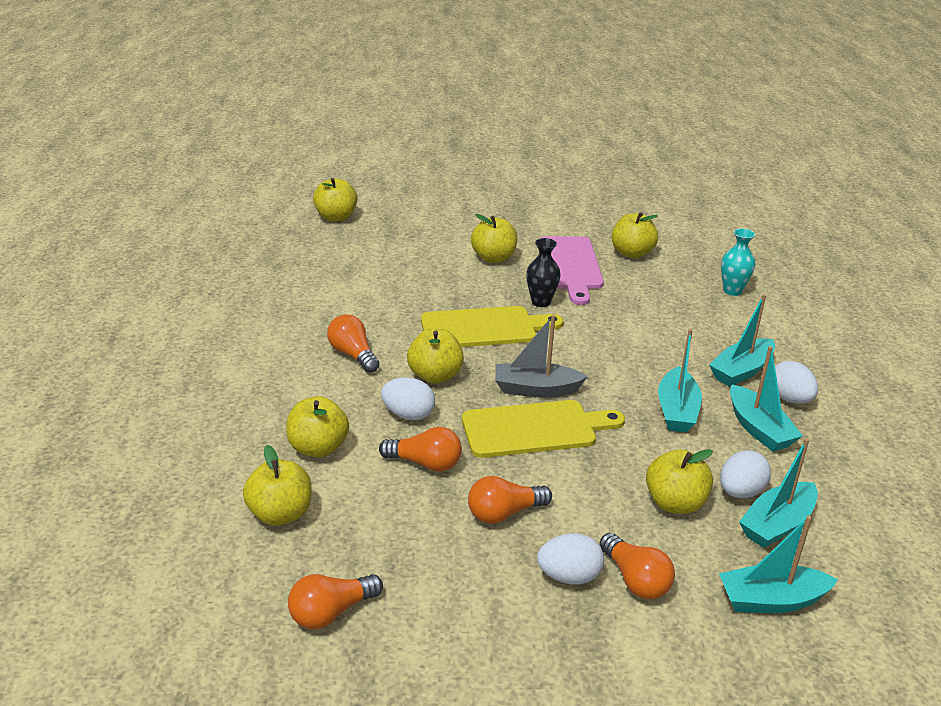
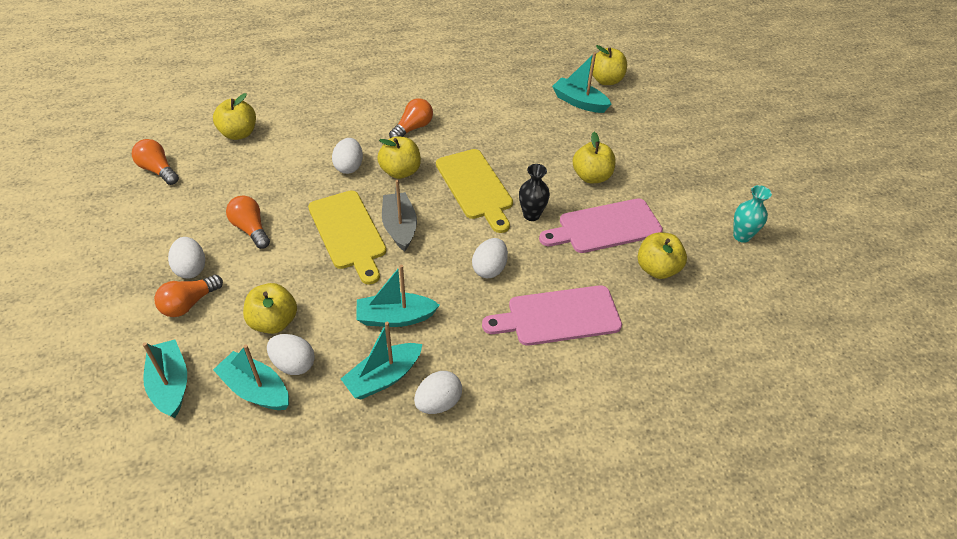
camera: 75 degrees right, 15 degrees up
(318, 448) = (304, 134): yellow apple -> none
(425, 463) = (297, 184): orange light bulb -> none
(615, 340) = (489, 269): none -> white egg
(684, 314) = (558, 316): none -> pink cutting board
(732, 291) = (623, 354): turquoise vase -> turquoise vase (741, 236)
(741, 371) = (473, 363): turquoise boat -> turquoise boat (579, 102)

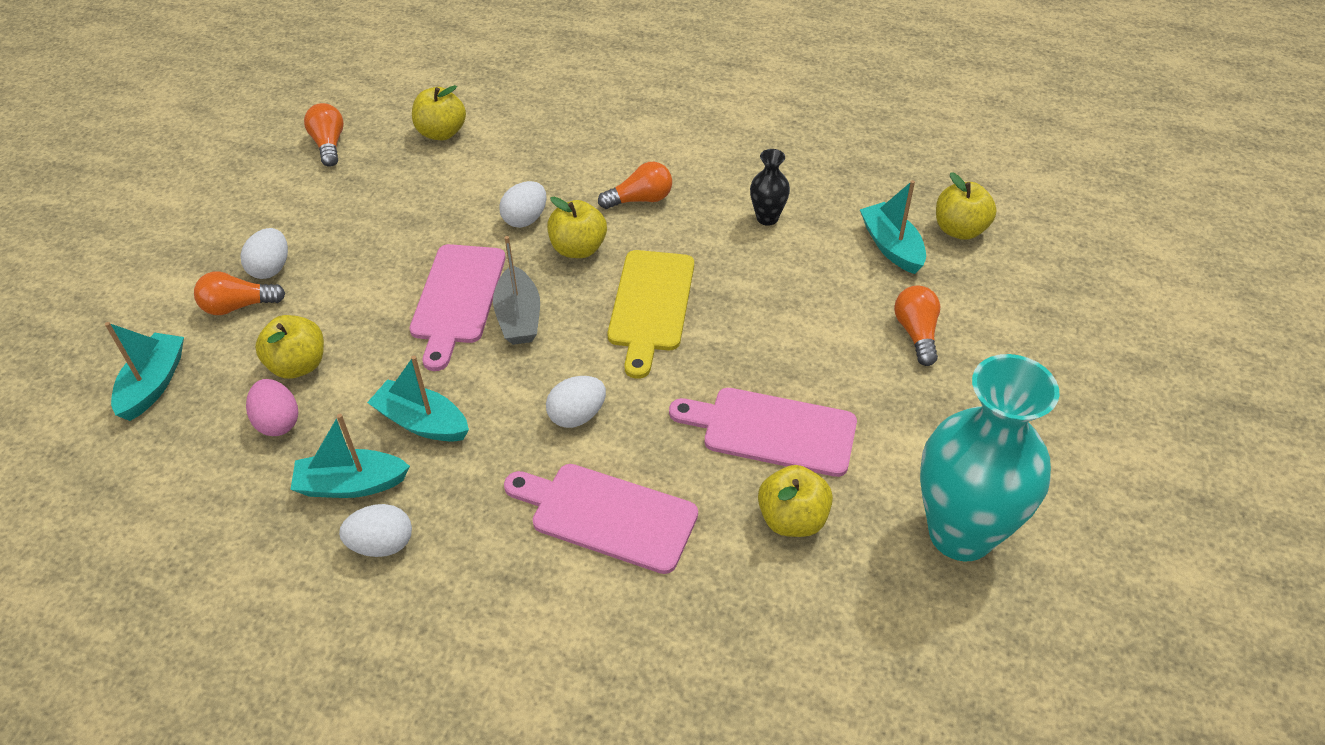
camera: 35 degrees right, 0 degrees up
(251, 229) = (362, 250): orange light bulb -> orange light bulb (916, 333)
(256, 389) = (221, 430): turquoise boat -> none
(293, 364) = (278, 422): white egg -> pink egg
(348, 233) = (457, 299): yellow cutting board -> pink cutting board
(399, 227) = (518, 317): grey boat -> grey boat turned 150 degrees clockwise
(531, 215) = (689, 371): black vase -> black vase (767, 218)
(591, 176) = (815, 355): yellow apple -> none
(741, 236) = (961, 533): turquoise vase -> turquoise vase, size x2.33

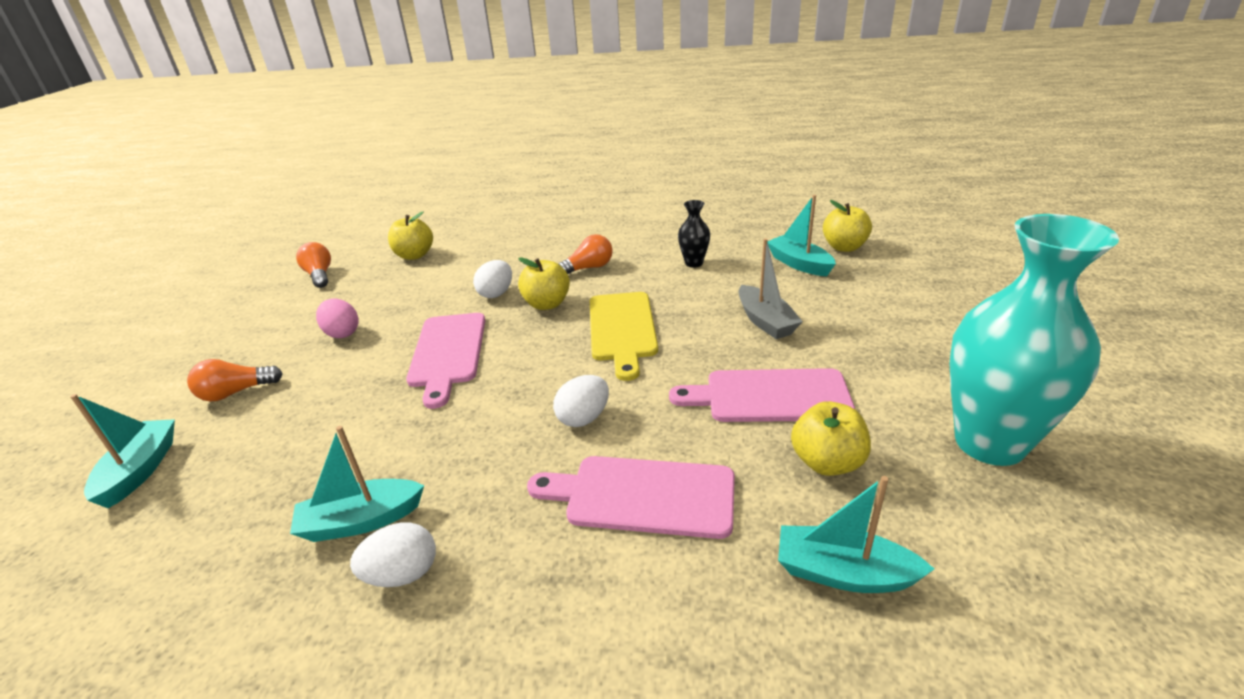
camera: 10 degrees left, 15 degrees down
(271, 268) = (268, 360): white egg -> none
(278, 422) = (276, 479): pink egg -> pink egg (342, 333)
(298, 365) = (297, 427): yellow apple -> none
(422, 422) = (430, 451): turquoise boat -> turquoise boat (843, 573)
(518, 317) = (507, 356): grey boat -> grey boat (765, 321)
(916, 333) = (852, 310): orange light bulb -> none

